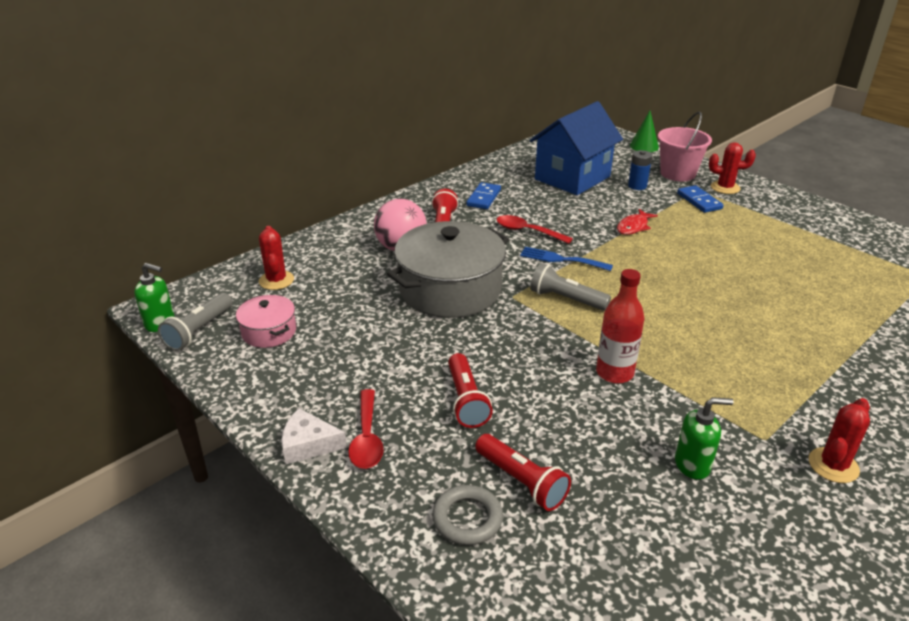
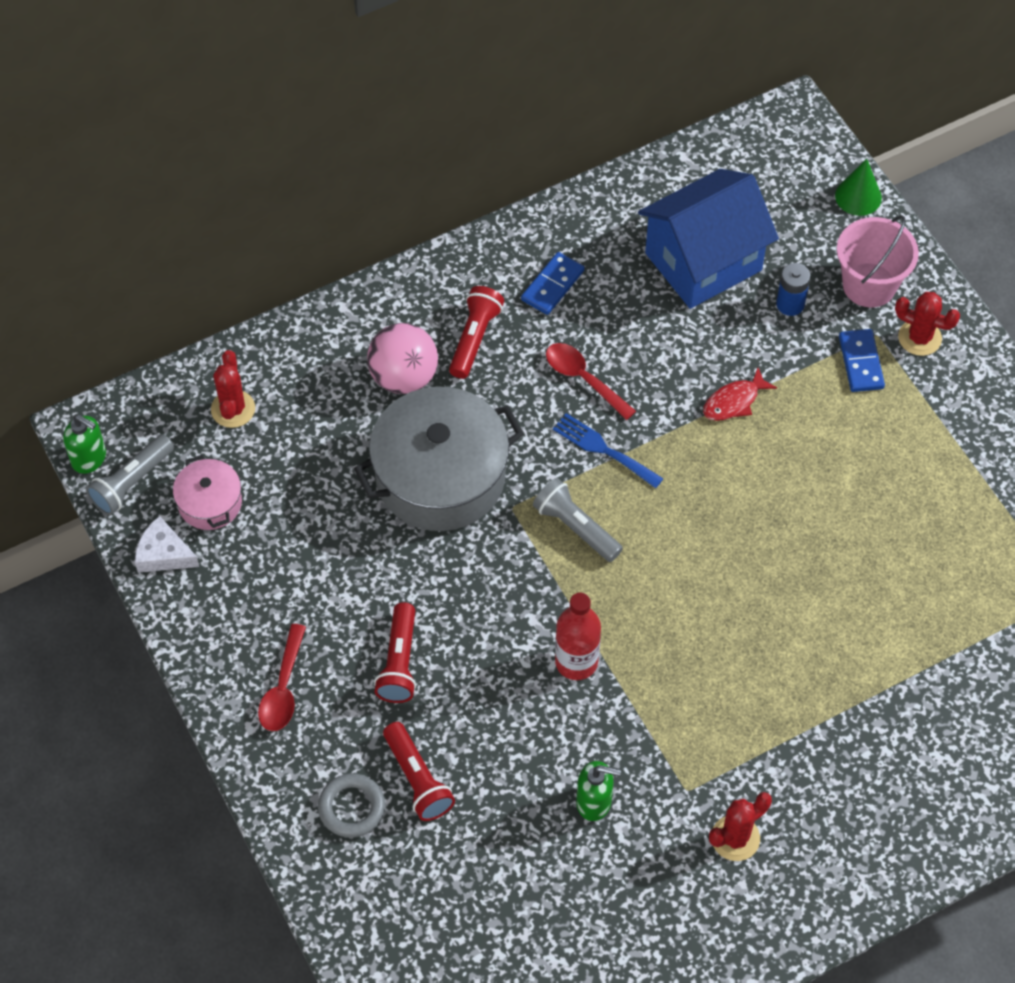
camera: 15 degrees right, 25 degrees up
(308, 444) = (223, 682): white cheese -> white cheese (163, 554)

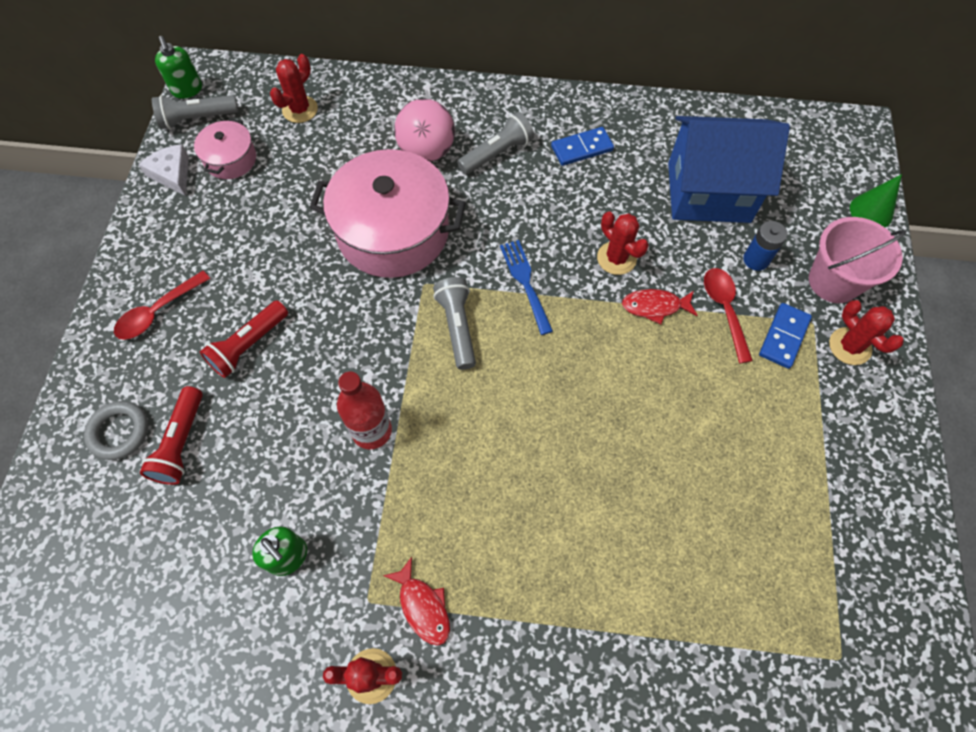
camera: 35 degrees right, 5 degrees up
(440, 476) = (393, 232): grey pot -> pink pot
(474, 339) = (497, 153): red flashlight -> grey flashlight
(583, 379) = (551, 224): red spoon -> red spoon (724, 310)
(667, 377) = (616, 258): none -> red cactus
(734, 765) = (423, 606): none -> red fish

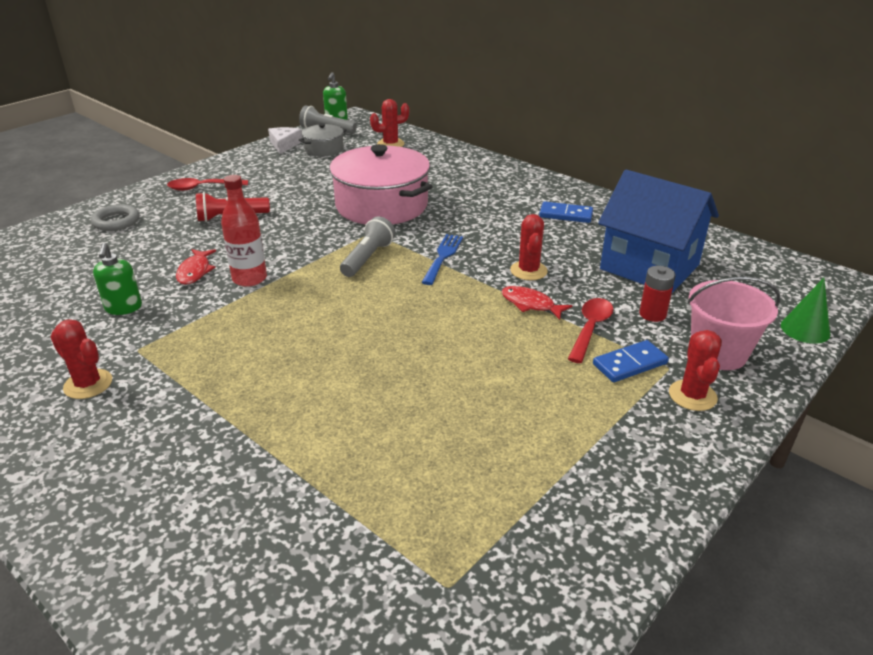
camera: 35 degrees right, 30 degrees down
(181, 442) = (139, 238): red flashlight -> none
(230, 159) = (324, 149): pink pot -> grey pot
(423, 606) = (165, 370): red fish -> red fish (195, 271)
(427, 151) = (449, 182): pink ball -> none
(497, 153) = (497, 197): grey flashlight -> none
(756, 260) = (652, 314): blue battery -> red battery

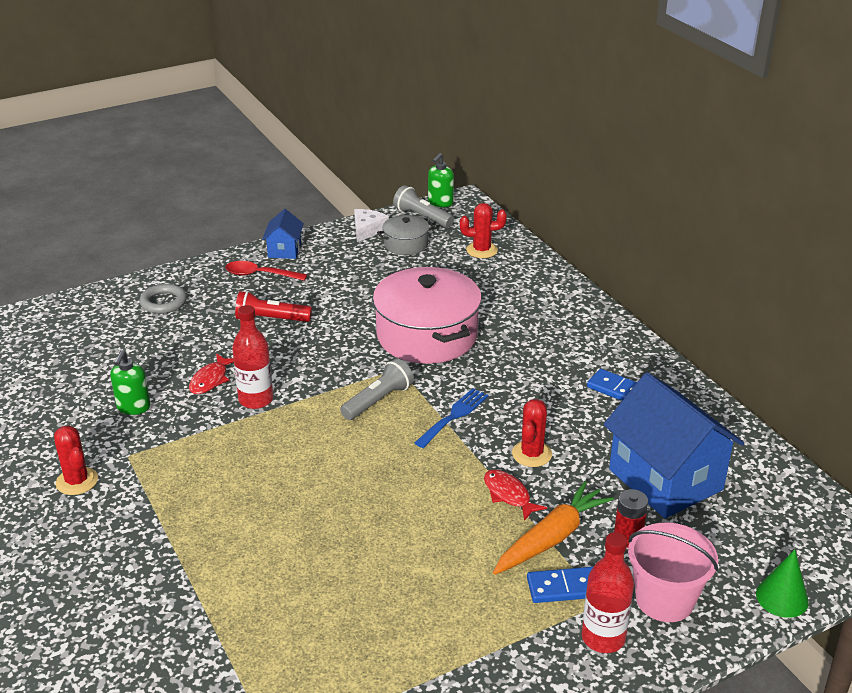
camera: 20 degrees right, 0 degrees up
(216, 168) = (284, 250): none -> blue house
(590, 328) = (551, 538): red spoon -> orange carrot
(692, 395) = (603, 638): red cactus -> red bottle

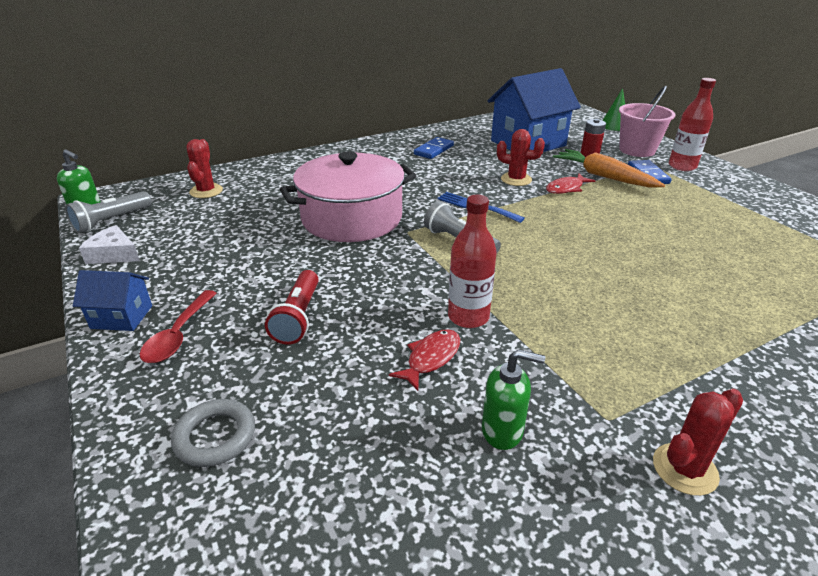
camera: 90 degrees left, 0 degrees up
(210, 380) = (431, 358): red fish -> red fish turned 75 degrees counterclockwise
(406, 244) = (167, 230): grey pot -> none

